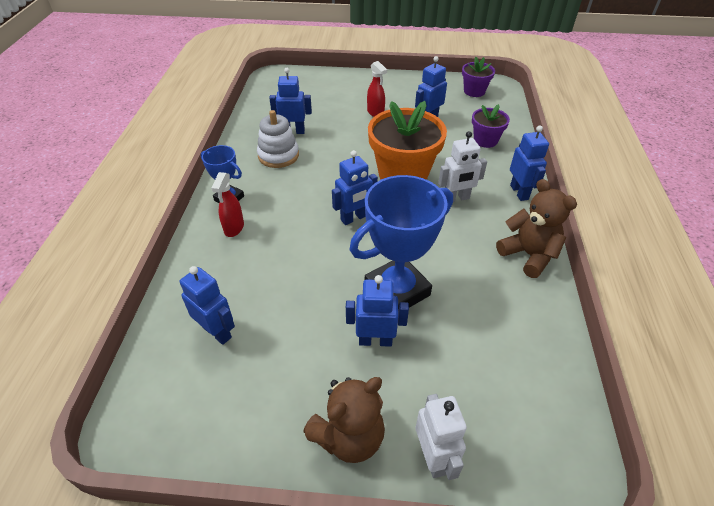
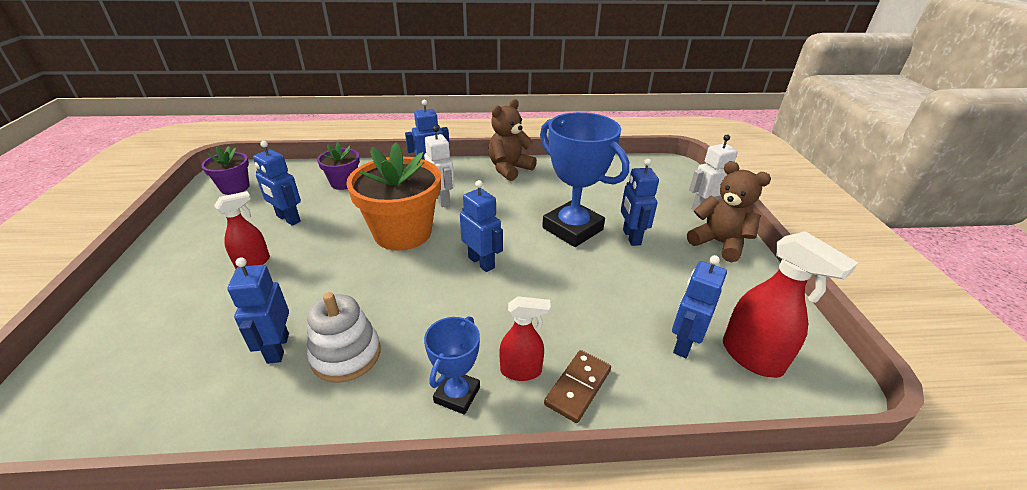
camera: 100 degrees left, 10 degrees down
(181, 379) = (752, 357): none -> red spray bottle
(208, 254) = (578, 387): none -> brown domino

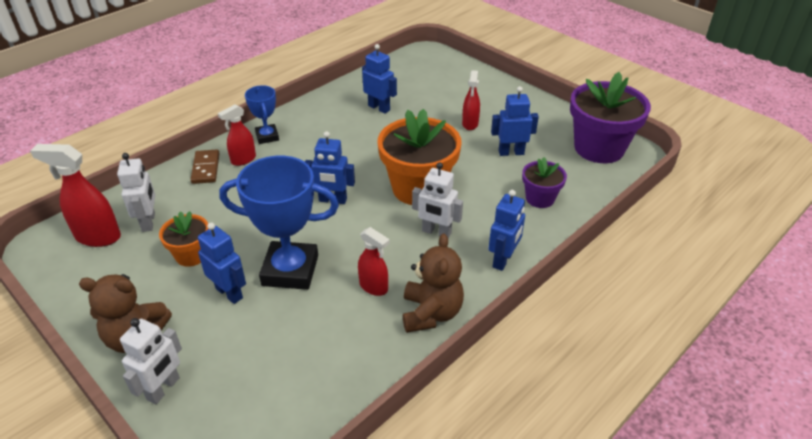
camera: 140 degrees right, 5 degrees up
(235, 187) = (599, 148): purple flower pot -> purple flower pot, size x1.89
(346, 355) = (342, 122): white stacking toy -> none
(526, 193) = (374, 287): none -> red spray bottle
(649, 281) = (191, 255): none -> orange flower pot
(683, 343) = (149, 222): blue robot -> white robot

